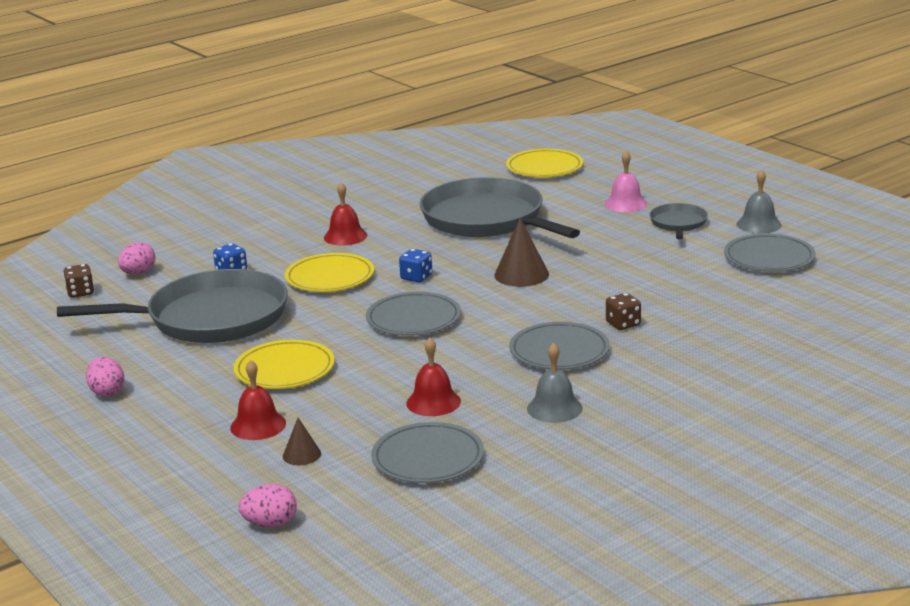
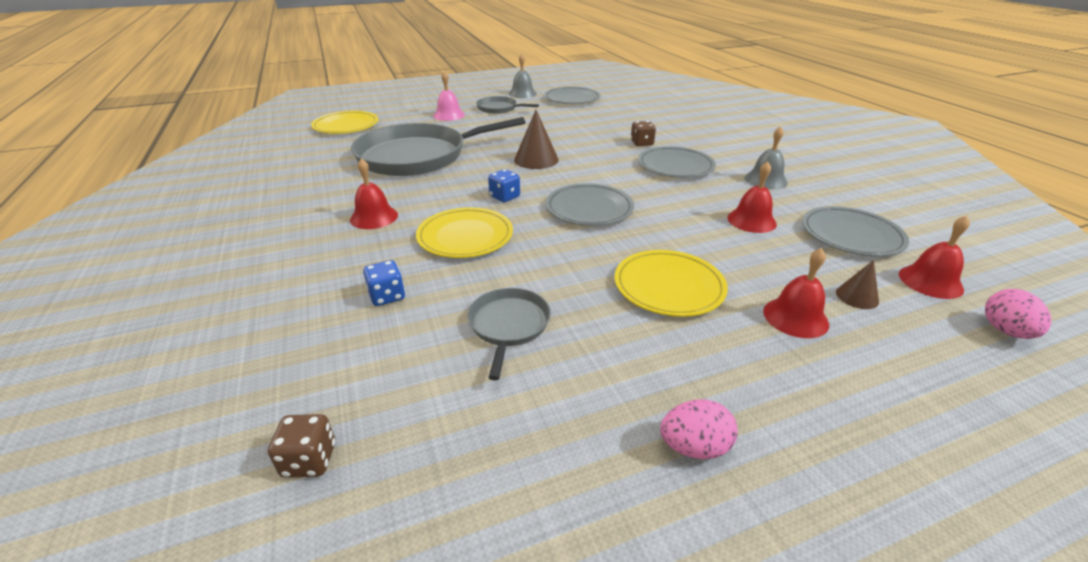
camera: 75 degrees left, 10 degrees up
(138, 273) = (304, 381): pink egg -> none
(210, 318) = (508, 326): grey pan -> grey pan, size x0.46
(345, 496) = (930, 281): none -> red bell

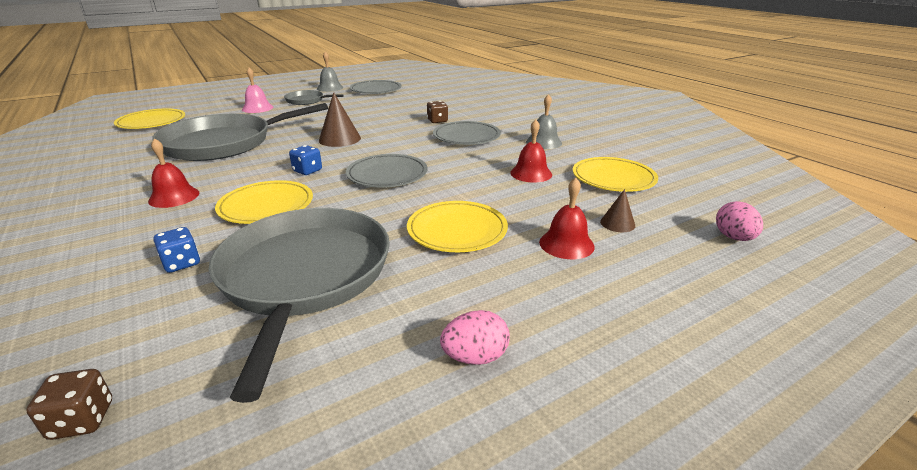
camera: 10 degrees left, 5 degrees down
(508, 326) = (304, 276): grey pan -> grey pan, size x2.17
(851, 235) = (613, 178): grey plate -> yellow plate
(930, 281) = (676, 207): red bell -> none

